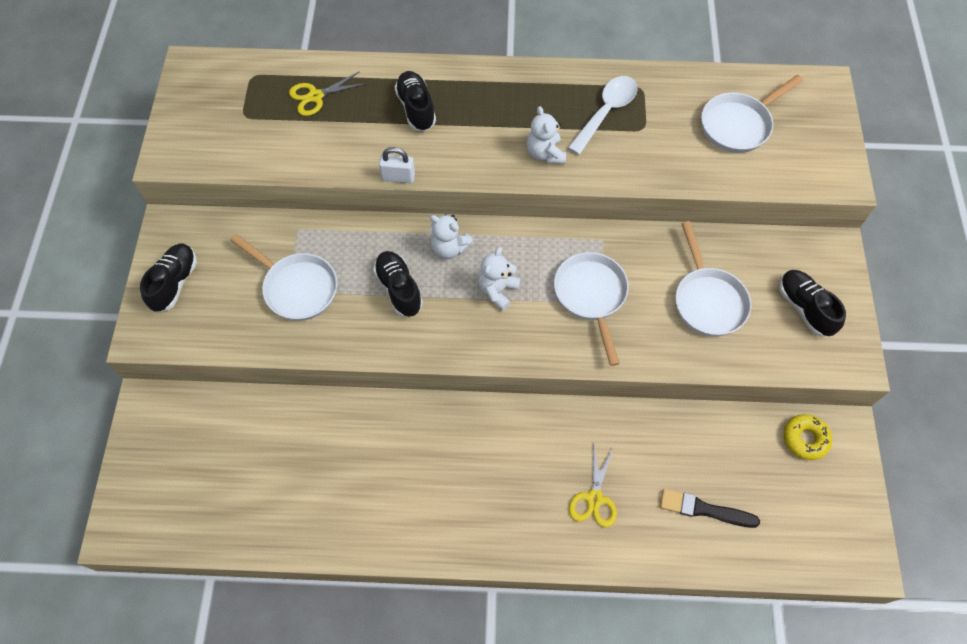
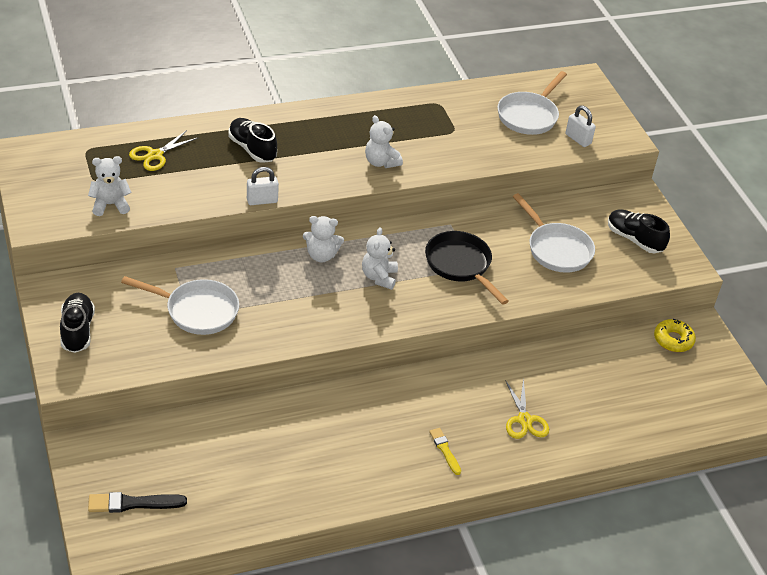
camera: 25 degrees left, 20 degrees down
(246, 149) = (110, 205): none -> white teddy bear
(399, 289) = (291, 293): black shoe -> none
(494, 512) = (445, 450): none -> yellow brush
(591, 296) = (460, 265): white pan -> black pan
(606, 112) = (417, 125): white spoon -> none
(704, 509) = (617, 406): black brush -> black brush (133, 503)
(783, 168) = (578, 139): none -> white padlock

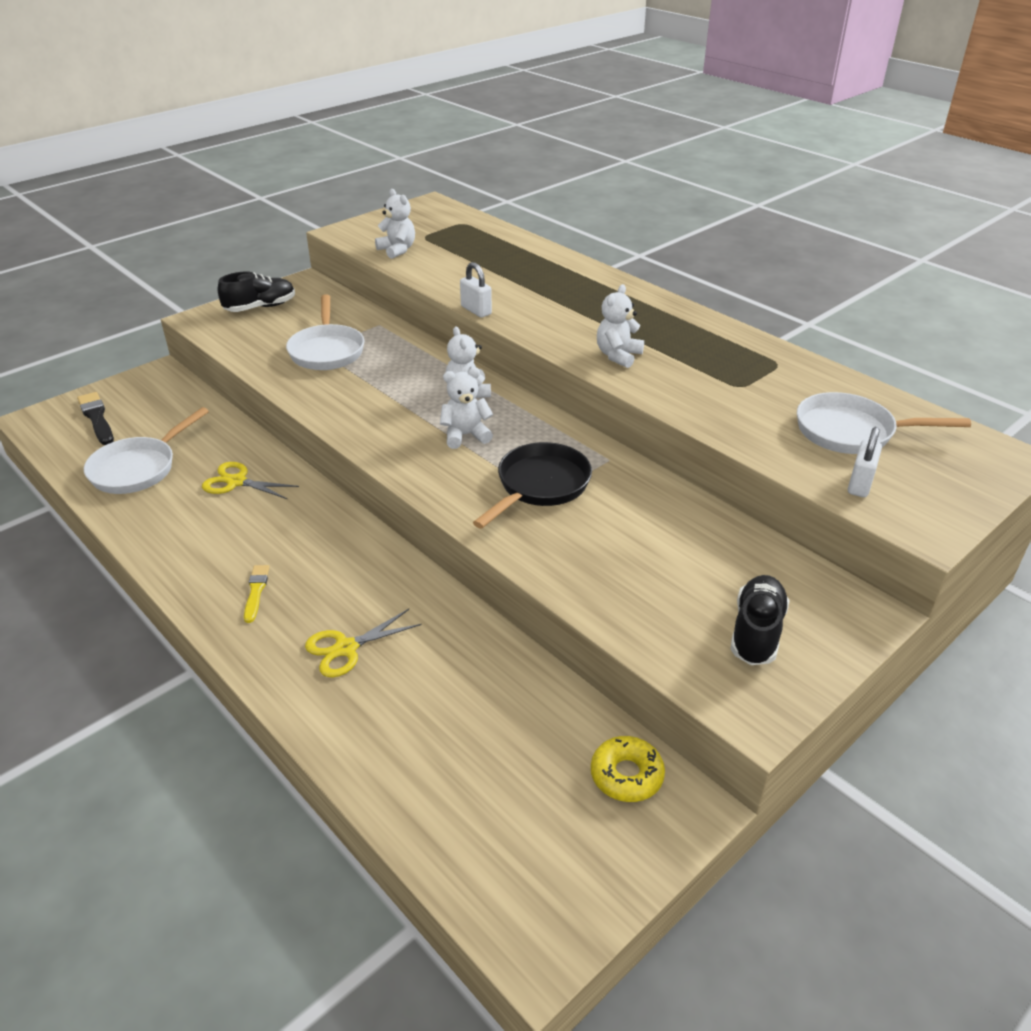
camera: 70 degrees right, 5 degrees down
(155, 155) = (488, 249): yellow scissors -> yellow scissors (236, 482)
(252, 149) = (552, 286): black shoe -> none
(445, 450) = (256, 591): yellow brush -> yellow brush turned 45 degrees counterclockwise
(556, 249) = (651, 558): white pan -> white pan (138, 469)

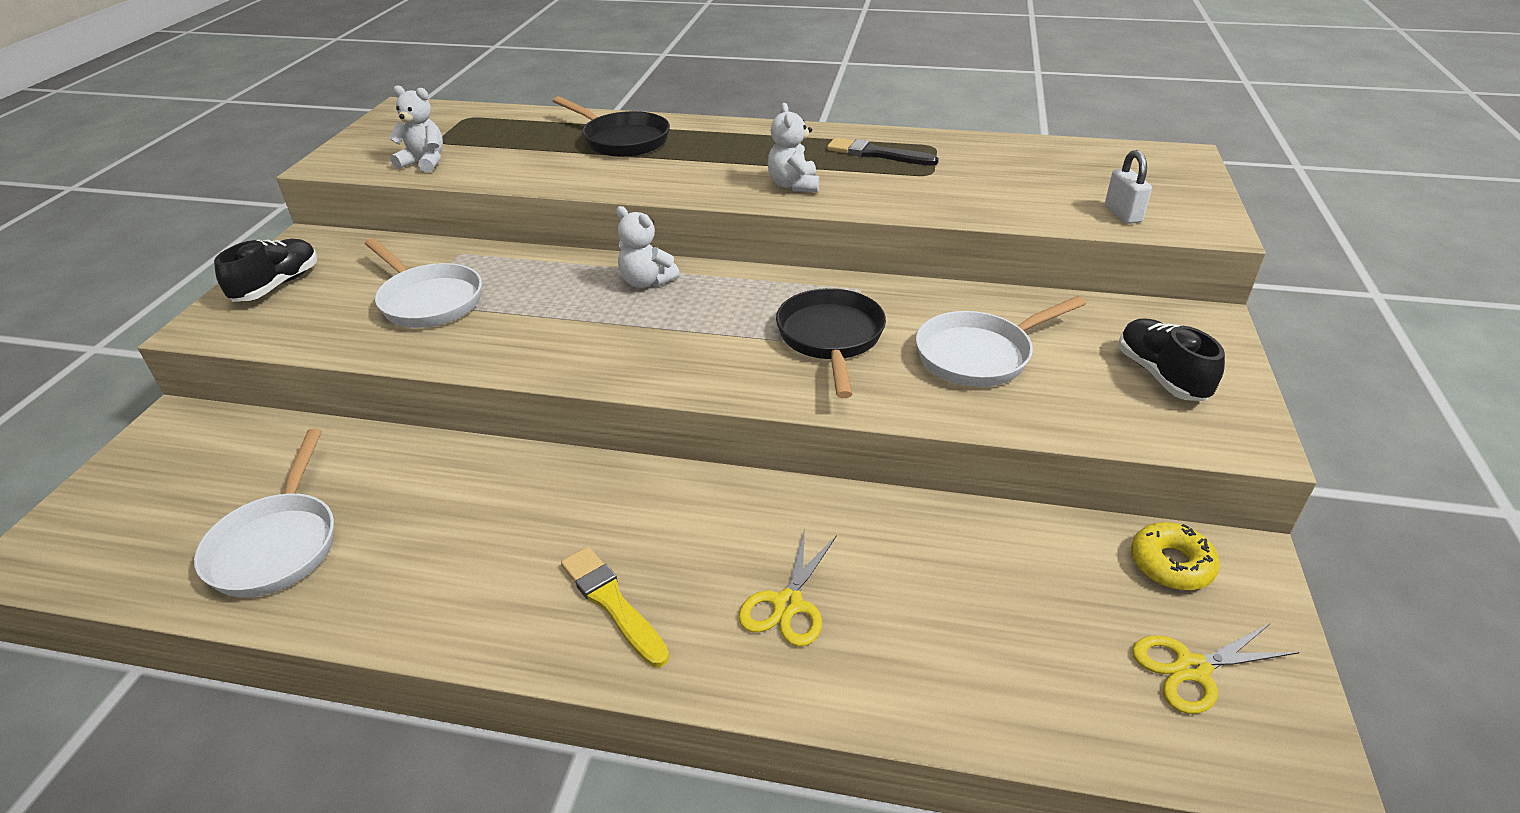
camera: 35 degrees left, 0 degrees up
(96, 418) = (134, 513): black brush -> black brush (877, 154)
(236, 482) = (440, 497): yellow scissors -> yellow scissors (1192, 669)
(256, 591) = (612, 603): yellow brush -> yellow brush, size x1.54
(465, 435) = (697, 323): white teddy bear -> none
(476, 310) = (596, 192): white padlock -> none
(542, 276) = (622, 140): none -> black pan
(851, 432) = (1060, 178): white pan -> white pan (979, 355)

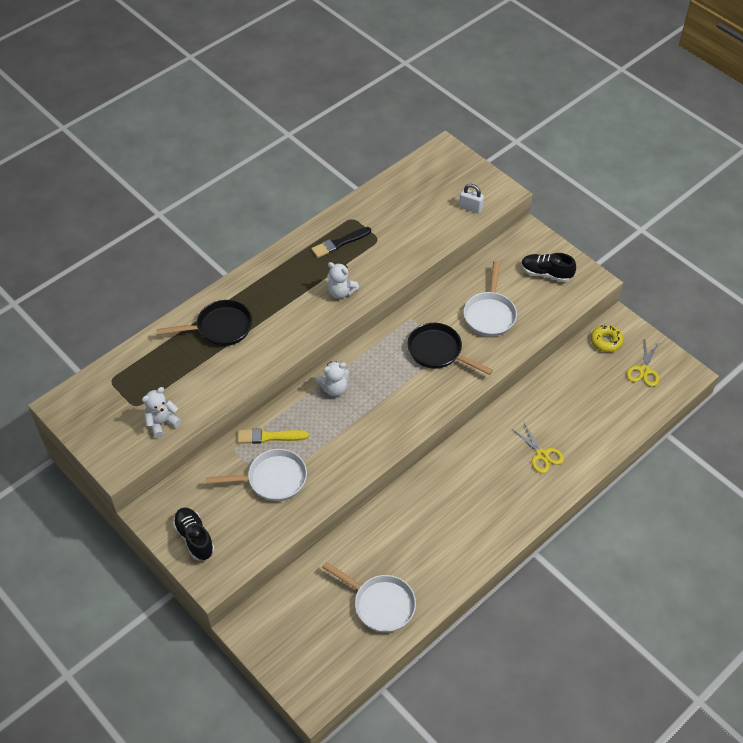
camera: 55 degrees left, 15 degrees up
(612, 603) = (501, 505): yellow brush -> yellow brush (269, 437)

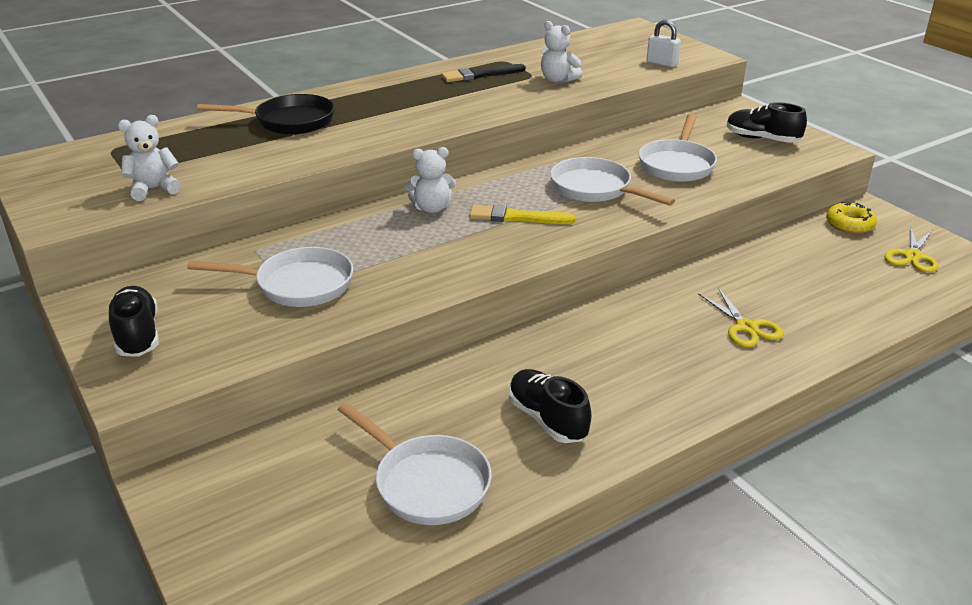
camera: 10 degrees right, 20 degrees down
(269, 437) = (315, 243): yellow brush -> yellow brush (517, 217)
(341, 292) = (467, 108): white teddy bear -> white teddy bear (558, 79)
(436, 548) = (547, 419): none -> black shoe
(438, 351) = (595, 189): black pan -> white pan

